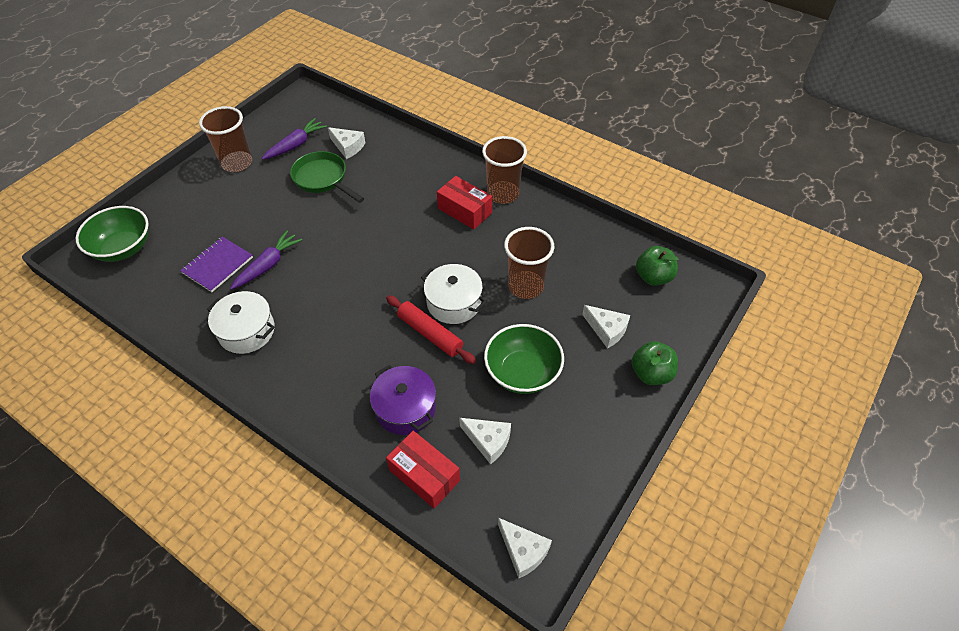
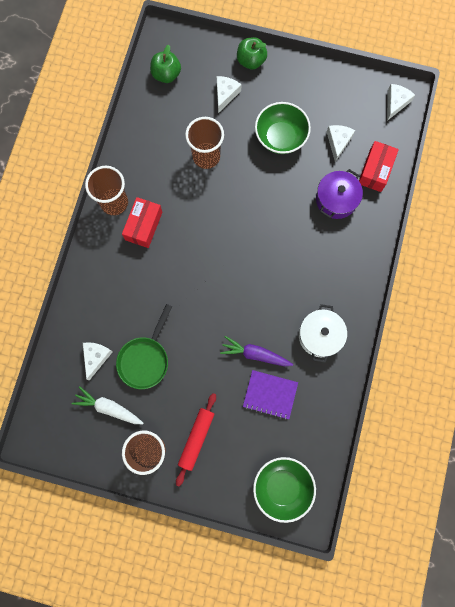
camera: 110 degrees left, 25 degrees up
(295, 145) = (109, 407): purple carrot -> white carrot
(430, 334) = (272, 206): red rolling pin -> red rolling pin (196, 438)
(454, 303) = (239, 200): white pot -> none

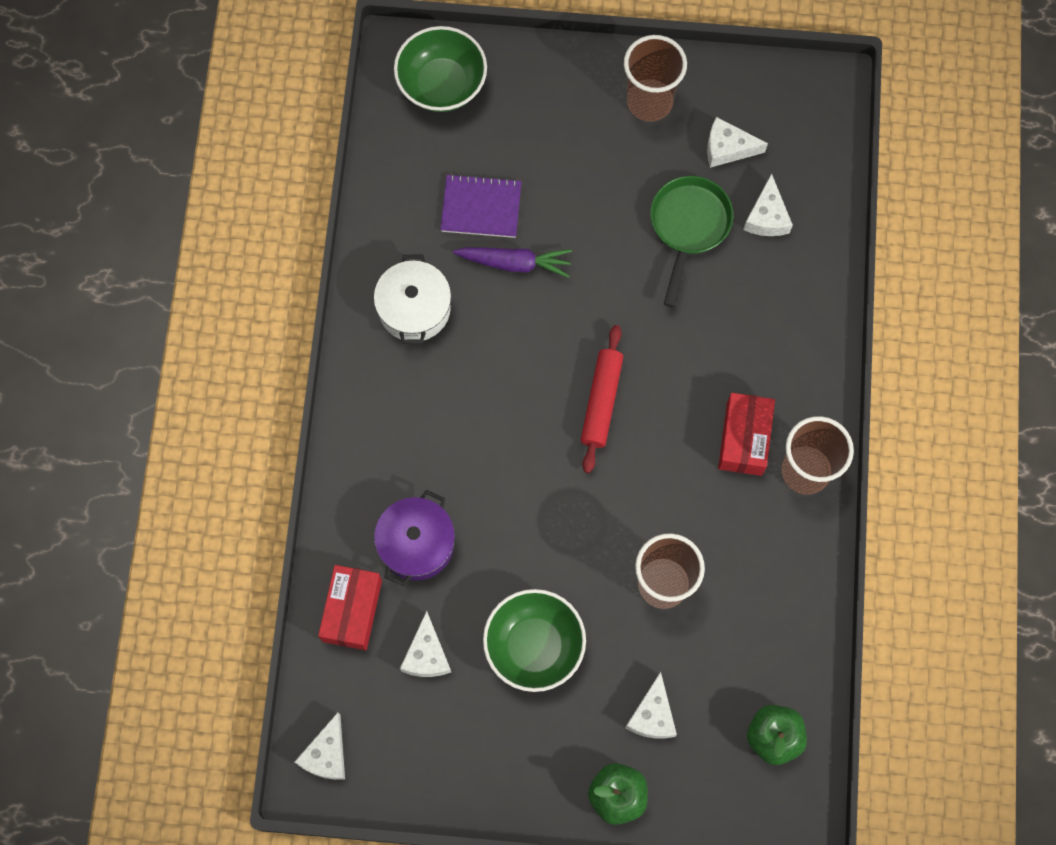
camera: 170 degrees right, 5 degrees down
(109, 407) = (727, 148): white carrot -> white cheese
(196, 438) = (583, 128): red rolling pin -> red rolling pin (601, 402)

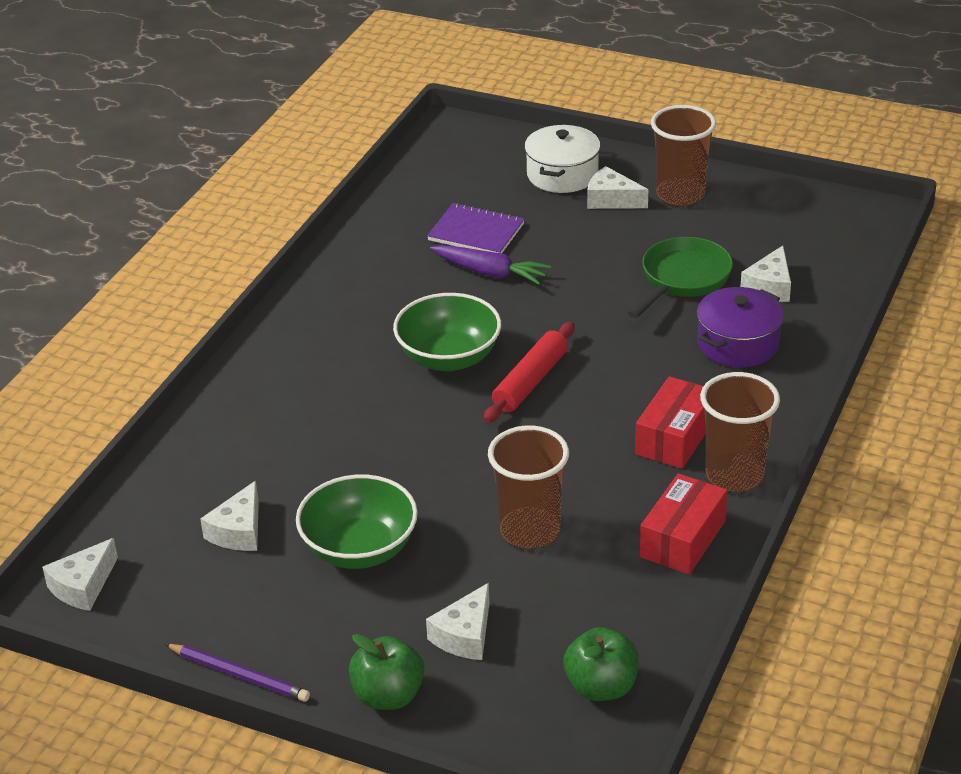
camera: 20 degrees right, 35 degrees down
(352, 611) = (180, 481): red box -> red box (682, 539)
(414, 308) = (372, 285): white pot -> white pot (562, 174)
(416, 544) = (278, 446): purple pot -> purple pot (738, 344)
(442, 84) = (480, 153): green bowl -> green bowl (449, 358)
(494, 810) = (239, 675): none -> purple pencil
(727, 148) = (747, 235): white cheese -> white cheese (611, 200)

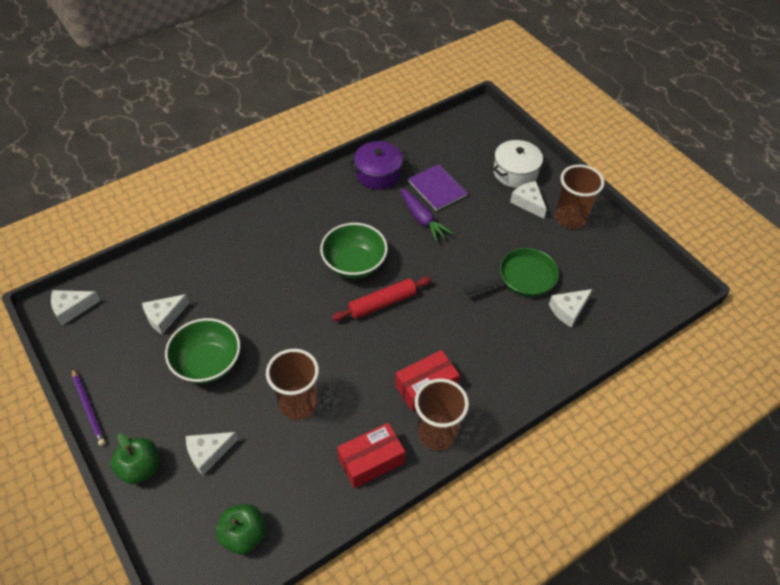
camera: 30 degrees right, 15 degrees up
(738, 344) = (516, 341): purple pot -> purple pot (378, 174)

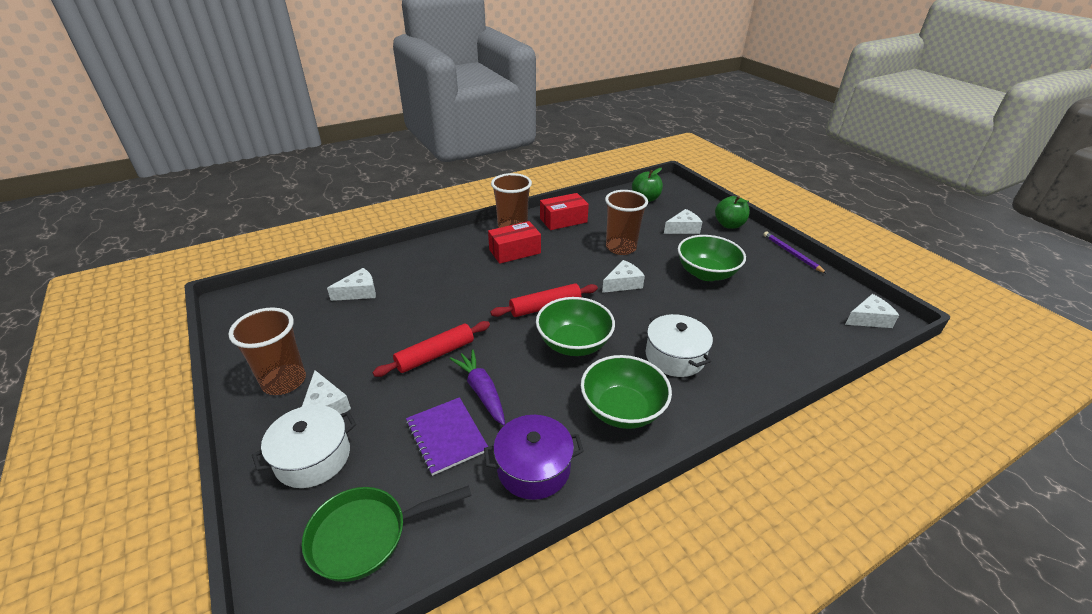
camera: 175 degrees left, 15 degrees down
(164, 317) = (767, 307): white cheese -> white cheese (623, 283)
(270, 257) = (675, 356): none -> white pot
(319, 211) = (622, 410): none -> green bowl
(467, 246) = (435, 355): none -> red rolling pin
(522, 278) = (388, 320): green pan -> green pan (366, 535)

